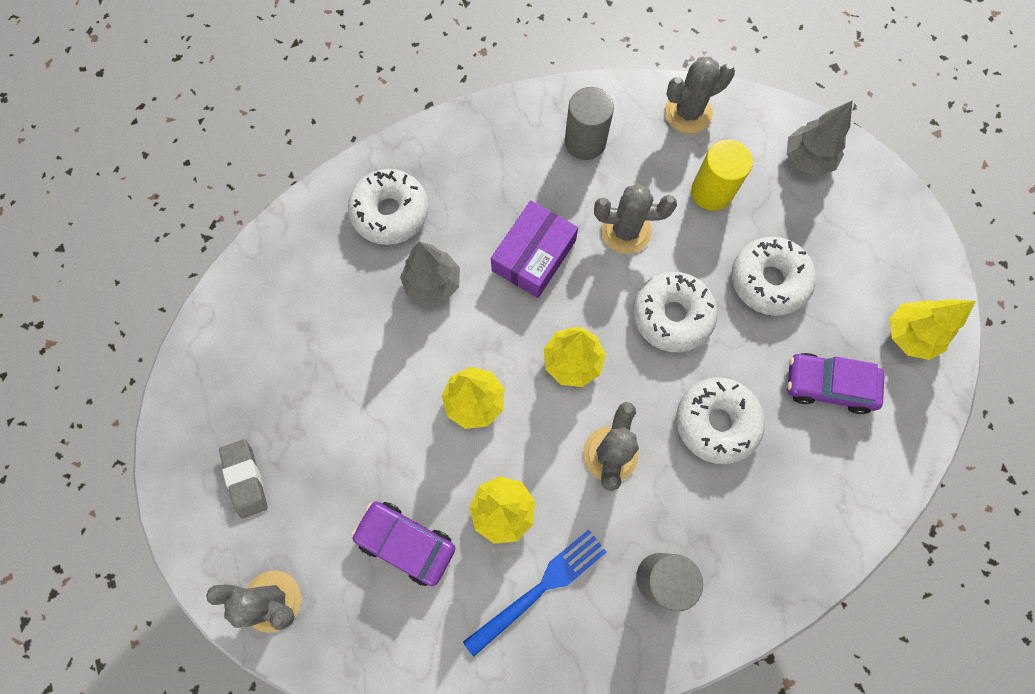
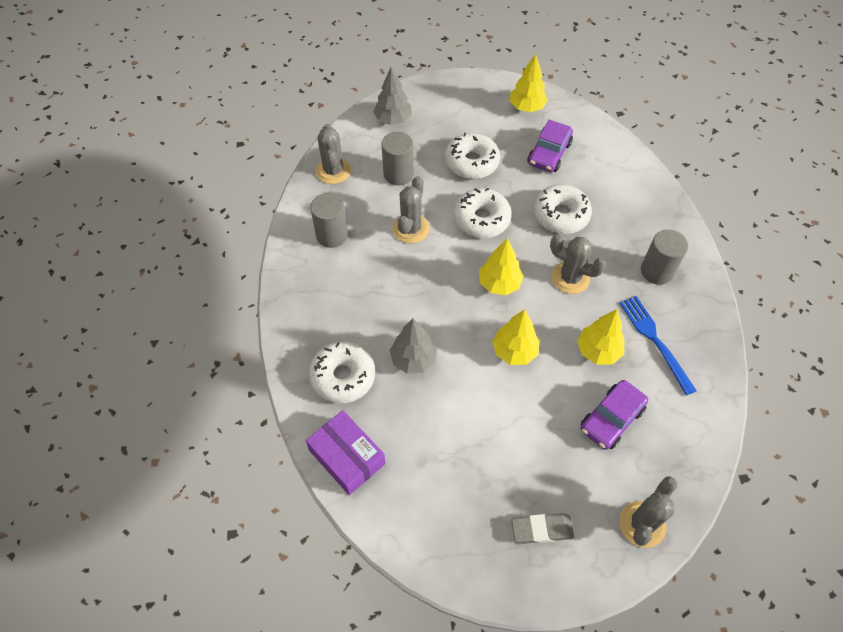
camera: 75 degrees left, 15 degrees down
(533, 255) = (412, 288): purple box -> purple box (347, 457)
(711, 192) = (398, 174): yellow cylinder -> grey cylinder

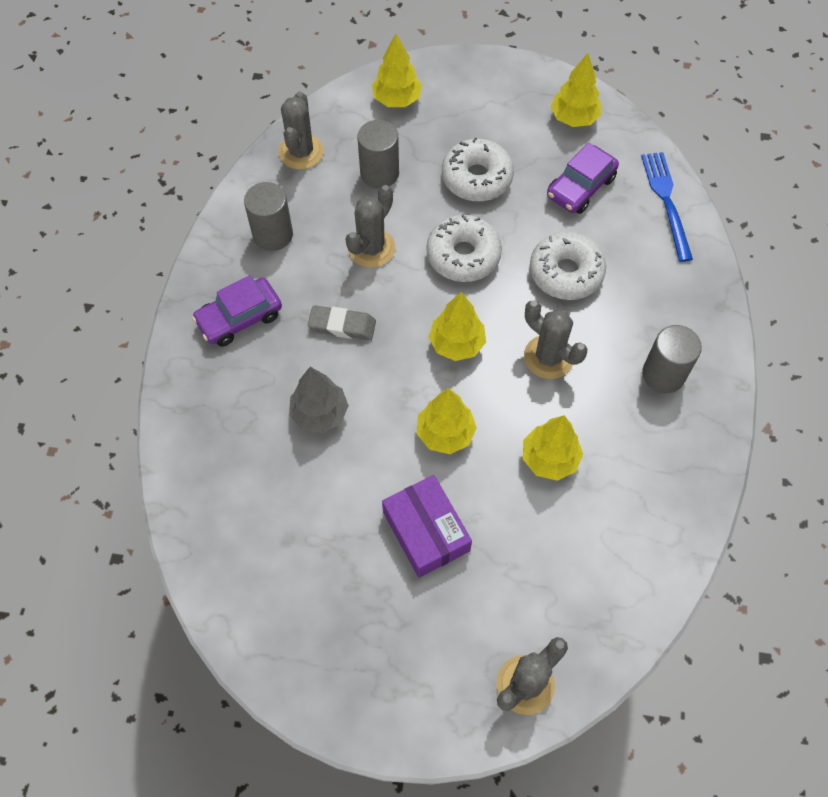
camera: 15 degrees right, 5 degrees up
(343, 377) = (229, 414): white donut -> none
(347, 457) = (203, 511): purple box -> purple box (426, 531)
(393, 119) = (397, 99): grey tree -> yellow tree
(541, 530) = (401, 658): grey eraser -> grey eraser (342, 325)
(611, 419) = (535, 547): purple car -> purple car (239, 318)
(655, 340) = (627, 463): blue fork -> blue fork (666, 201)

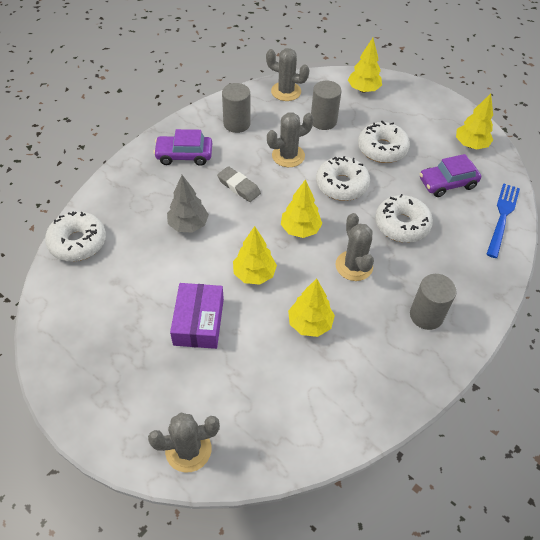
camera: 30 degrees right, 10 degrees down
(199, 517) = (78, 242): none -> white donut
(301, 152) = (286, 91): grey cactus -> grey cactus turned 75 degrees clockwise

